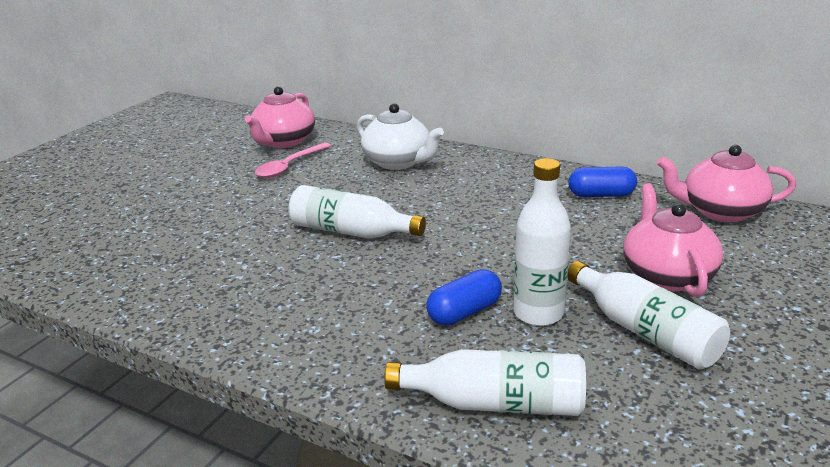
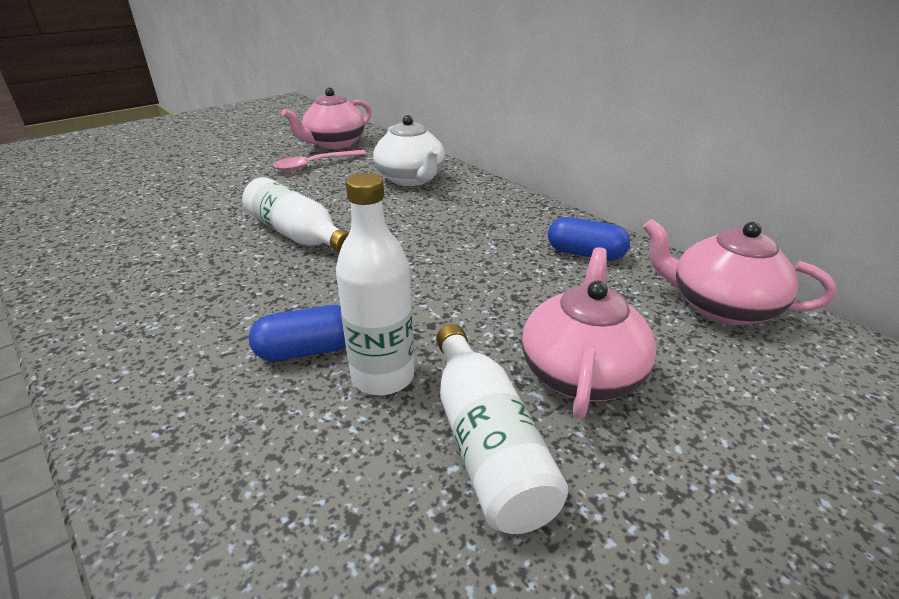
camera: 20 degrees right, 5 degrees up
(495, 403) = (216, 483): white bottle -> none

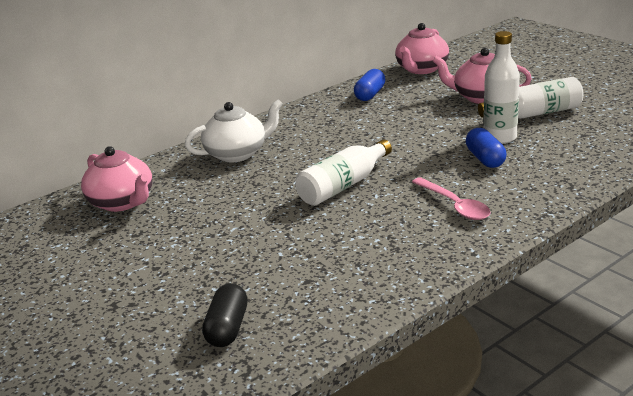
camera: 85 degrees left, 5 degrees down
(92, 191) = (227, 328): none -> black capsule
(314, 165) = (186, 203): pink spoon -> pink spoon (455, 205)

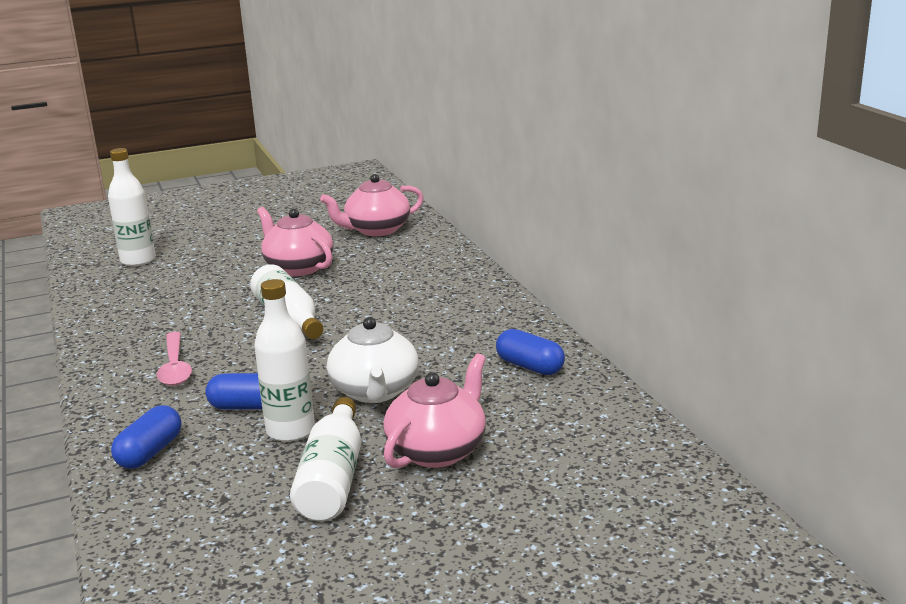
camera: 105 degrees right, 5 degrees down
(227, 328) = (138, 260): black capsule -> white bottle
(237, 153) = (426, 276): white teapot -> white teapot (375, 391)
(421, 69) = (606, 424): pink teapot -> pink teapot (298, 267)
(455, 205) = (175, 367): pink spoon -> pink spoon turned 90 degrees counterclockwise
(568, 171) = (150, 452): none -> blue capsule

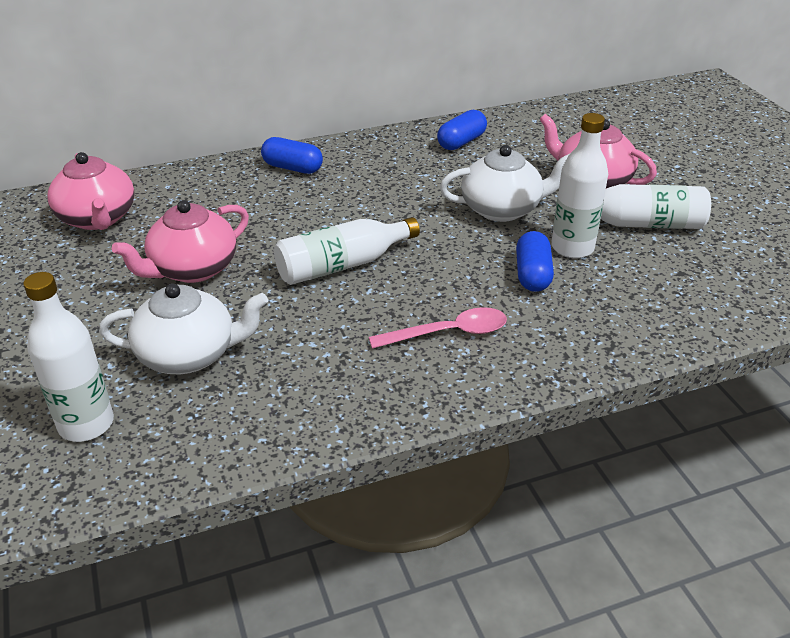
camera: 90 degrees left, 15 degrees up
(150, 452) = (622, 324): blue capsule -> blue capsule (292, 168)
(192, 278) = (189, 354): none -> white teapot

